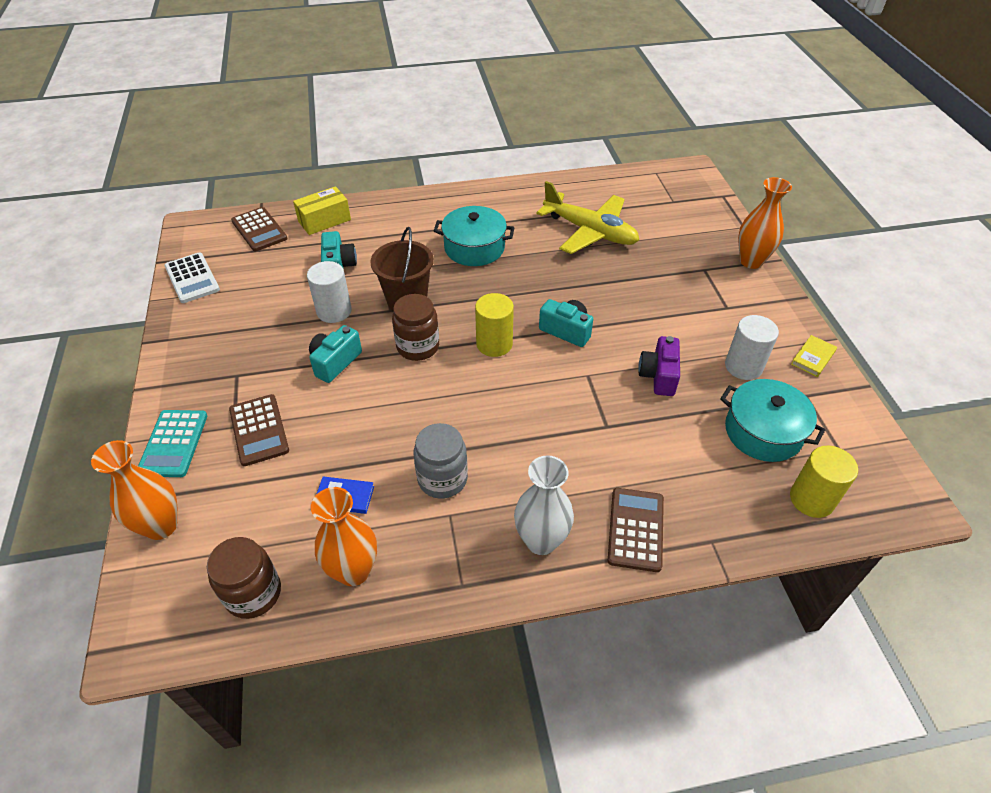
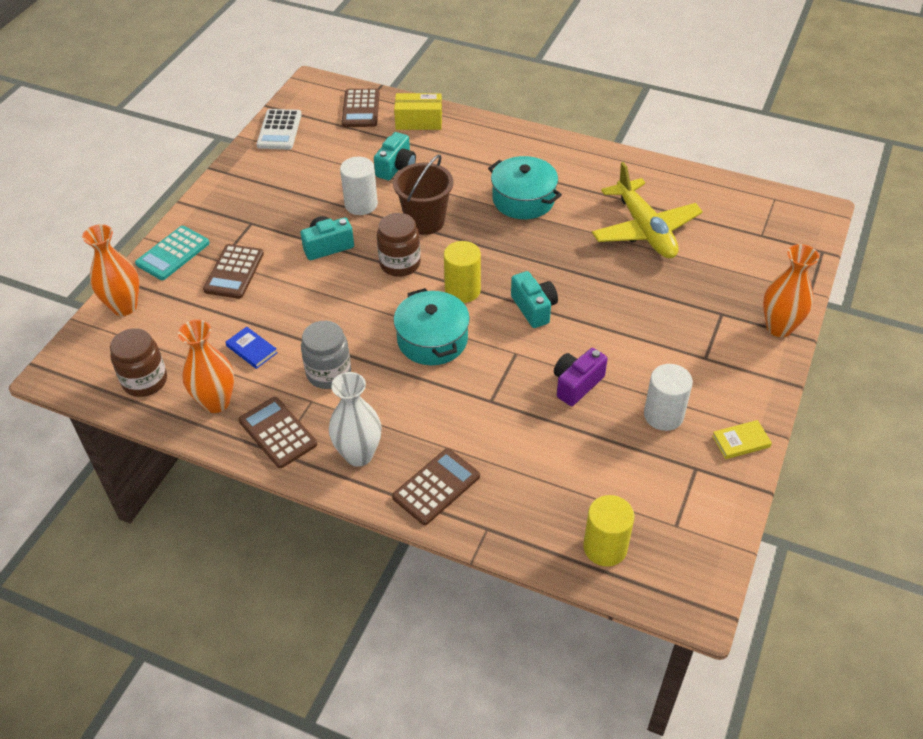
camera: 35 degrees right, 0 degrees up
(445, 565) = (278, 432): none -> brown calculator
(763, 432) = (621, 475): turquoise pot -> turquoise pot (432, 340)

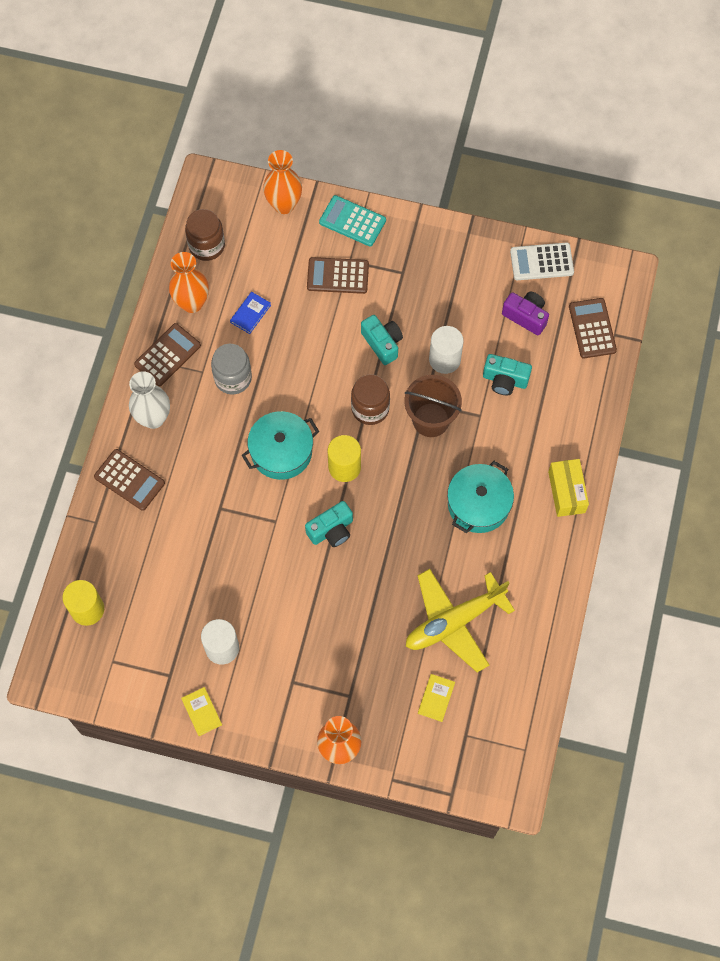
camera: 80 degrees right, 20 degrees up
(360, 109) = (592, 328): brown calculator -> brown calculator turned 90 degrees clockwise
(419, 121) = (582, 387): yellow box -> yellow box (566, 492)
(576, 384) = (247, 575): purple camera -> purple camera (526, 316)
(724, 251) = (436, 698): none -> yellow book

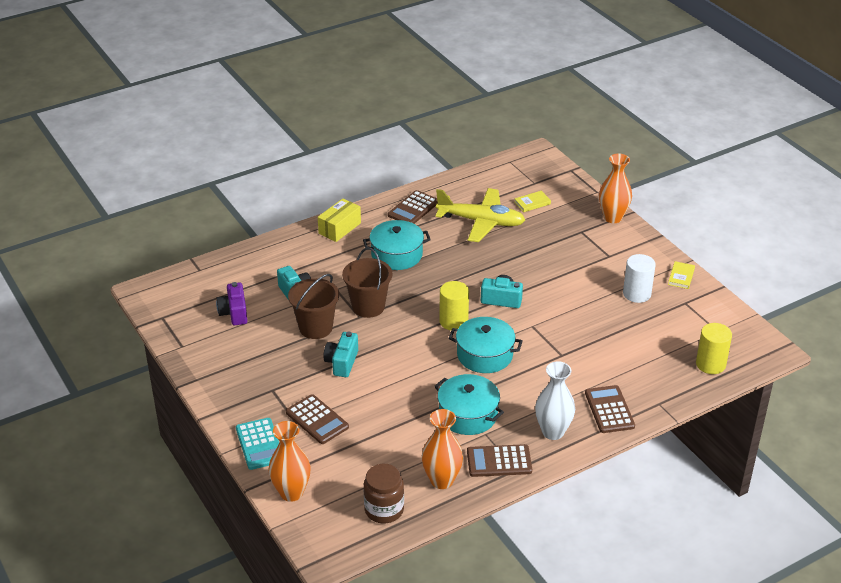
camera: 135 degrees left, 30 degrees down
(233, 378) = (468, 415): grey jar -> turquoise pot
(250, 314) = (407, 442): blue book -> none
(370, 408) = (397, 337): brown jar -> none
(444, 359) = (315, 328): white cylinder -> brown bucket
(541, 262) = (179, 331): white calculator -> none
(592, 328) = (207, 281): brown calculator -> brown calculator (413, 209)

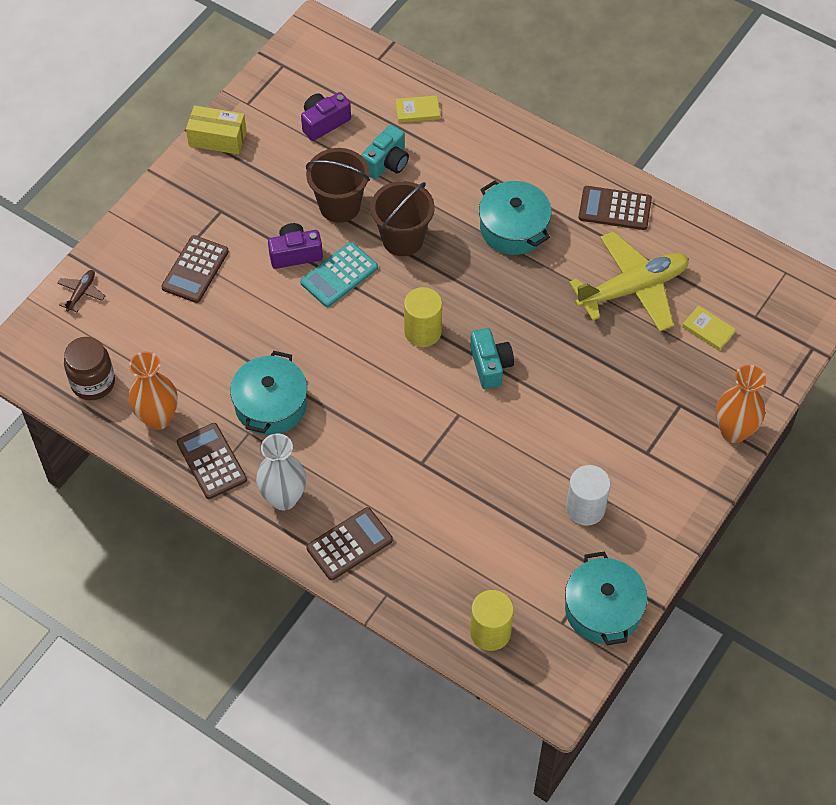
camera: 65 degrees right, 20 degrees up
(259, 444) = (136, 236): turquoise calculator -> turquoise calculator (339, 275)
(291, 493) = (81, 293): orange vase -> brown plane
(339, 228) = (530, 152): yellow box -> yellow box (217, 138)
(342, 362) = (295, 254): turquoise camera -> purple camera
(481, 222) = (632, 289): yellow plane -> yellow plane turned 105 degrees counterclockwise
(484, 355) = (379, 384): turquoise pot -> turquoise pot (603, 609)
(681, 277) = (651, 549): yellow book -> yellow book (417, 111)

